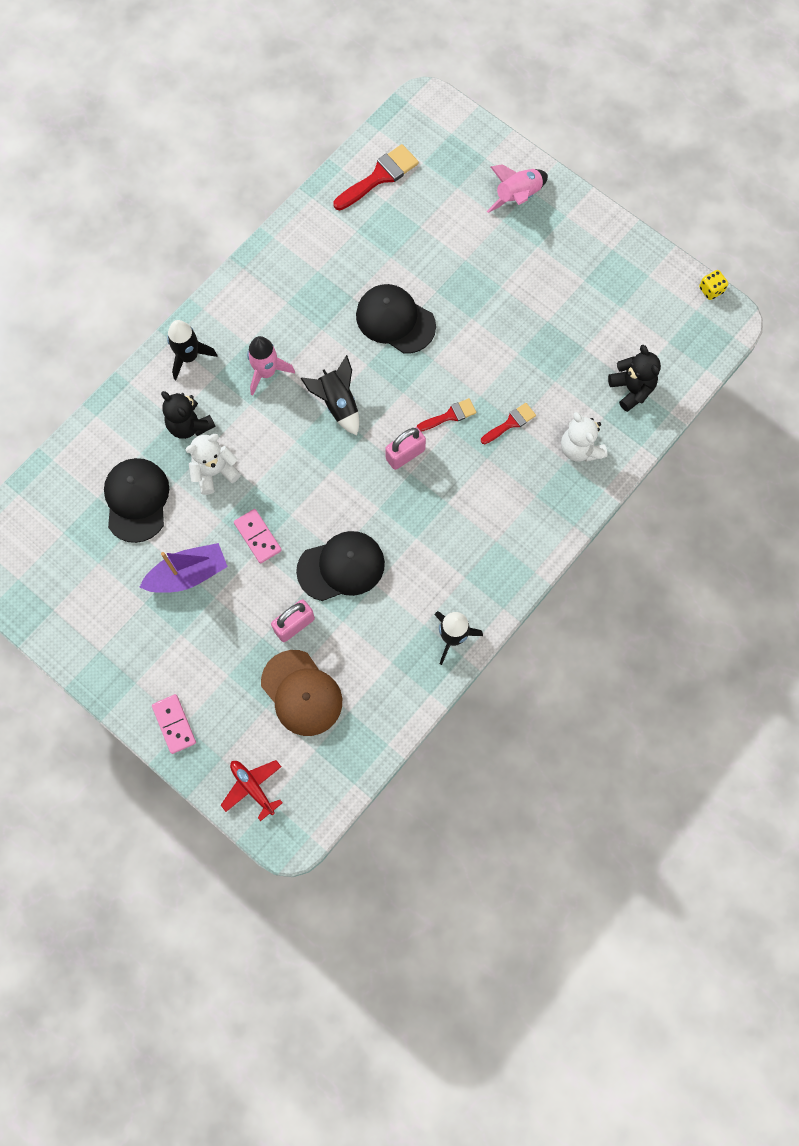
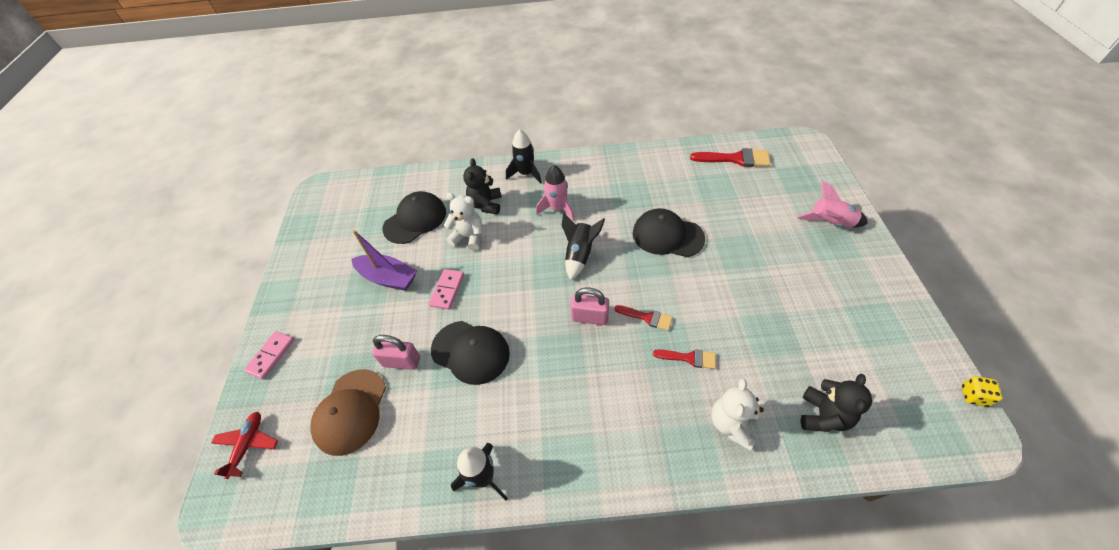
camera: 50 degrees right, 20 degrees down
(395, 320) = (667, 236): black cap -> black cap turned 60 degrees counterclockwise

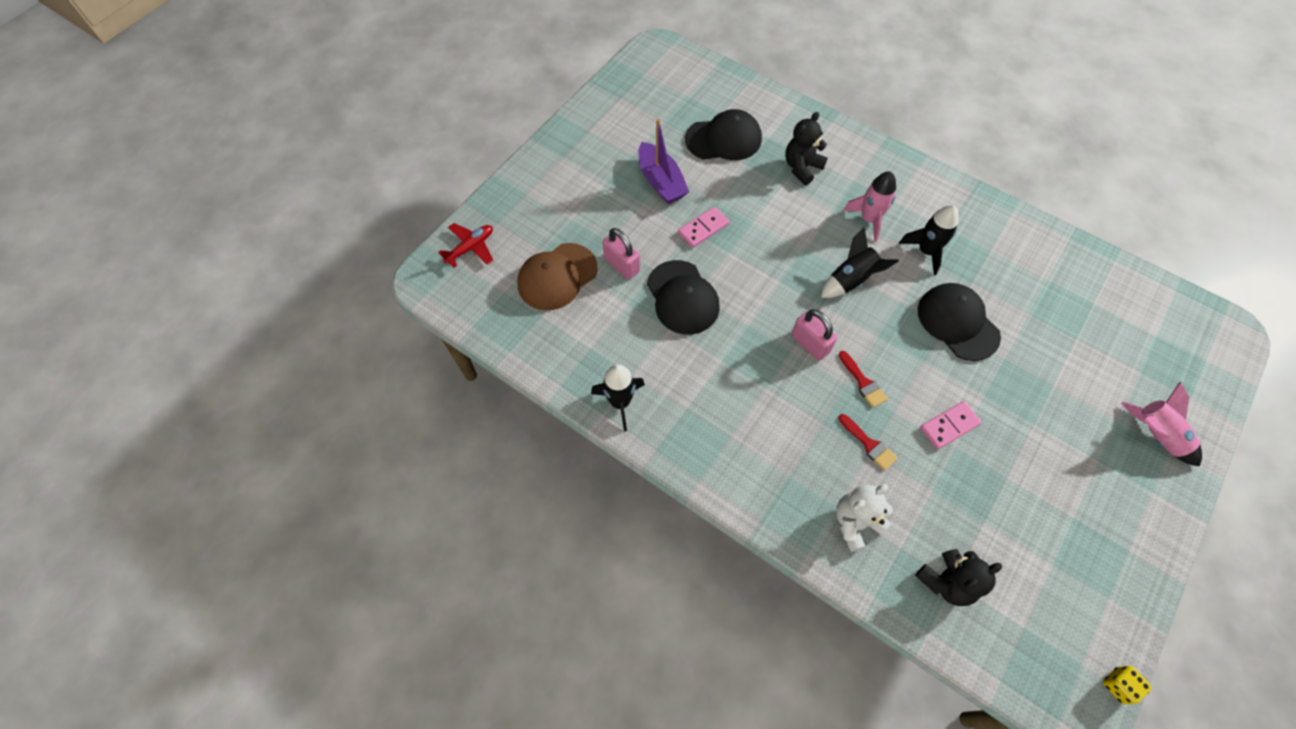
camera: 35 degrees right, 10 degrees up
(271, 356) = (526, 186): pink domino -> pink domino (949, 426)
(469, 237) = (760, 190): white teddy bear -> none
(526, 174) = (868, 160): black rocket -> black rocket (926, 251)
(736, 159) = (1120, 295): red brush -> none

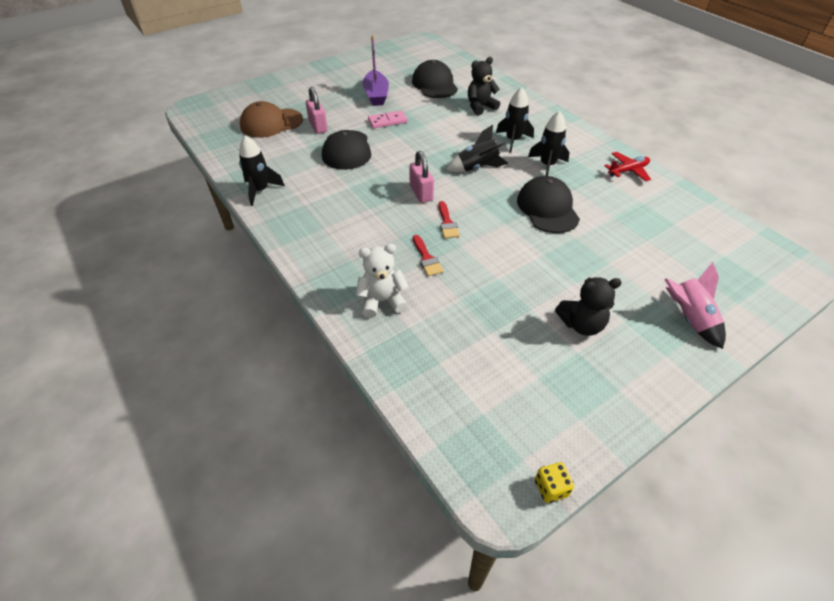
camera: 20 degrees right, 15 degrees down
(470, 248) = (229, 100): red plane -> red plane (628, 171)
(723, 139) = (434, 84): black cap -> black cap turned 120 degrees counterclockwise
(869, 219) = (513, 140): pink rocket -> black rocket
(946, 581) = (432, 360): black teddy bear -> black teddy bear (581, 324)
(949, 426) = (501, 264): pink domino -> none

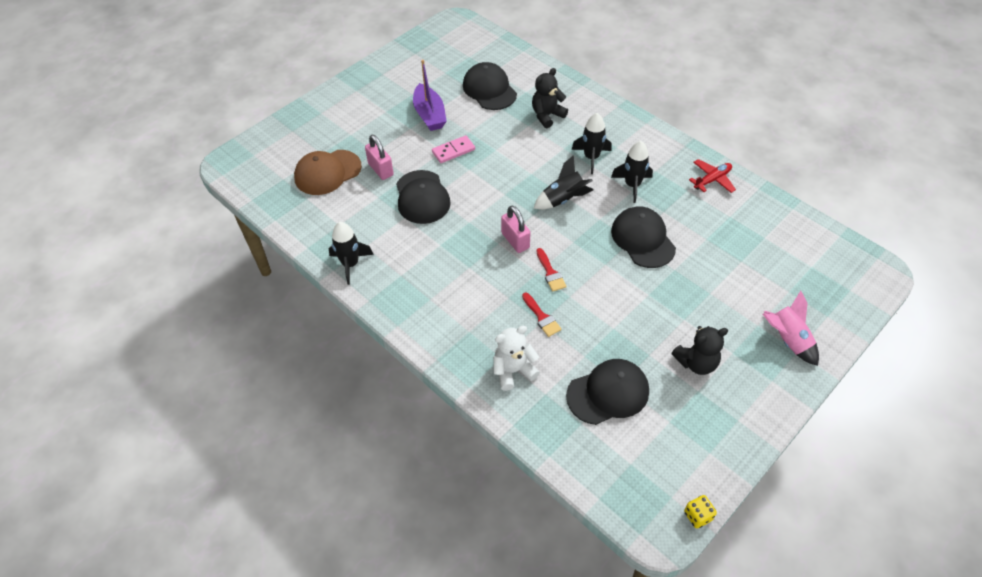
camera: 10 degrees left, 5 degrees up
(476, 338) = (608, 393): none -> black cap

